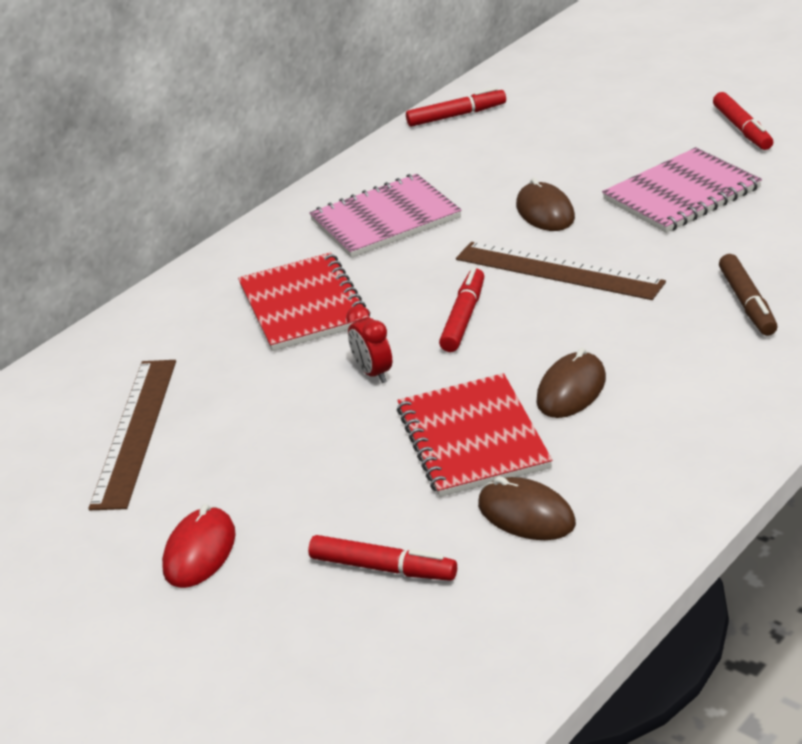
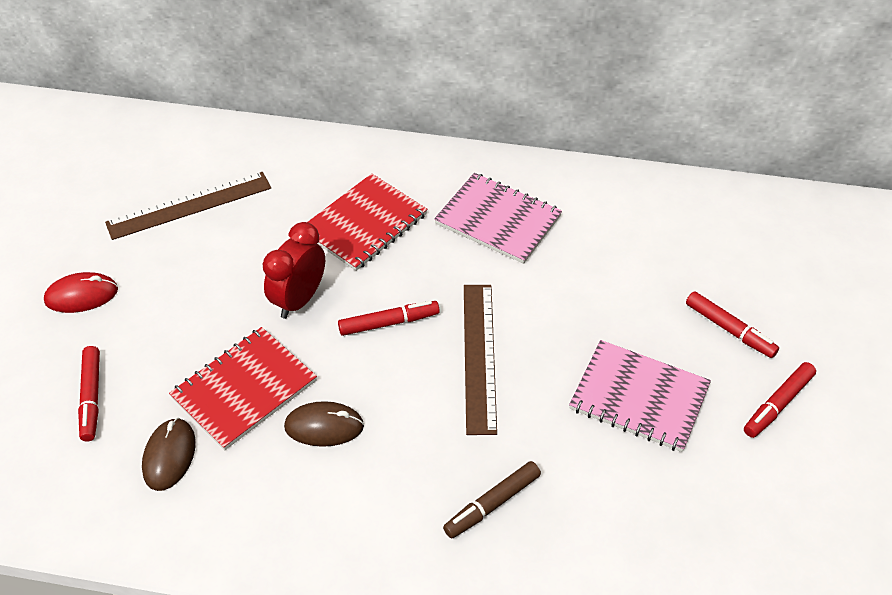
camera: 55 degrees right, 15 degrees up
(373, 373) = (299, 300): red clock -> red clock, size x1.62
(456, 115) = (676, 197): red marker -> red marker (729, 329)
(545, 212) = (560, 314): brown mouse -> none

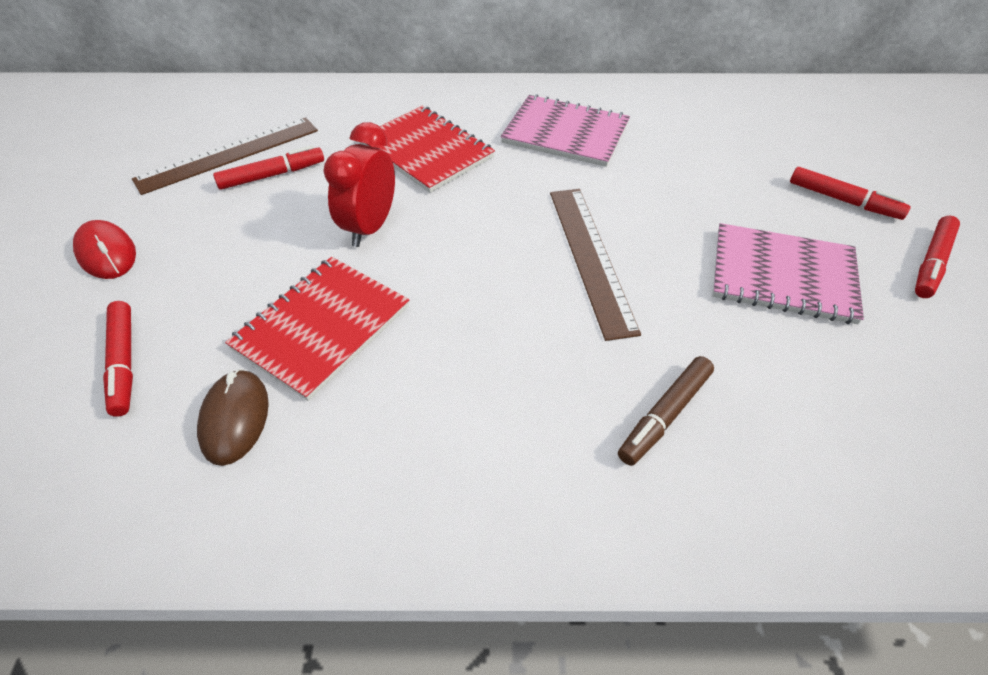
camera: 10 degrees left, 0 degrees up
(81, 295) = (106, 253): red mouse -> red mouse turned 75 degrees clockwise
(324, 426) = (430, 355): brown mouse -> none
(364, 224) = (426, 151): red notebook -> red notebook turned 75 degrees counterclockwise
(389, 323) = (478, 237): red marker -> red marker (272, 175)

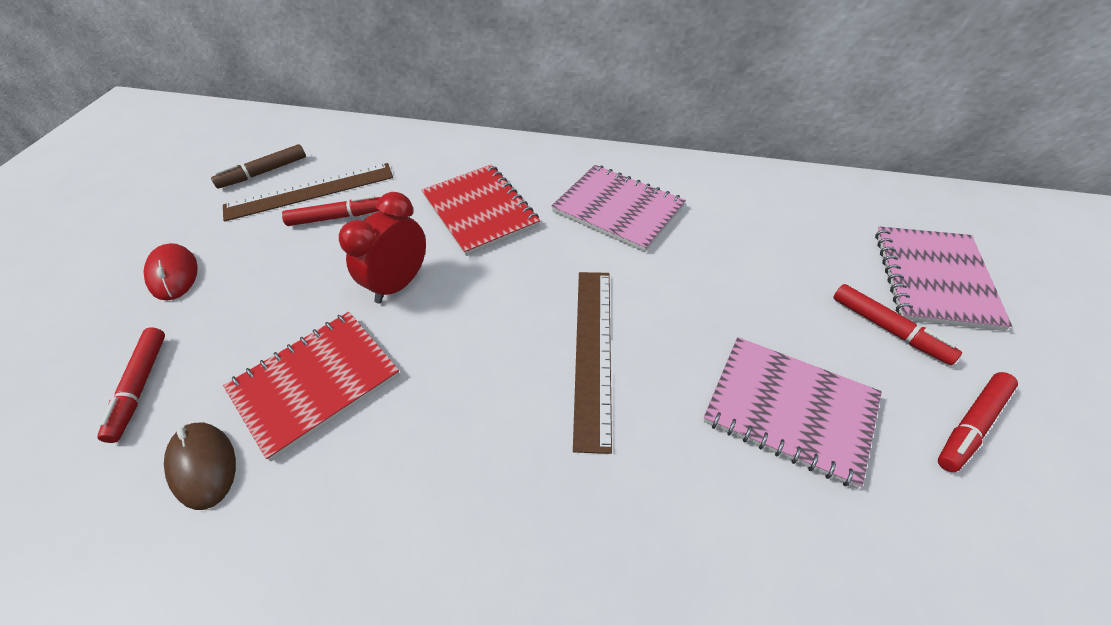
camera: 15 degrees right, 0 degrees up
(235, 418) = (203, 466): brown mouse -> brown mouse turned 45 degrees counterclockwise
(664, 415) = (603, 556): brown marker -> brown marker (263, 172)
(867, 156) = (934, 279): none -> pink notebook

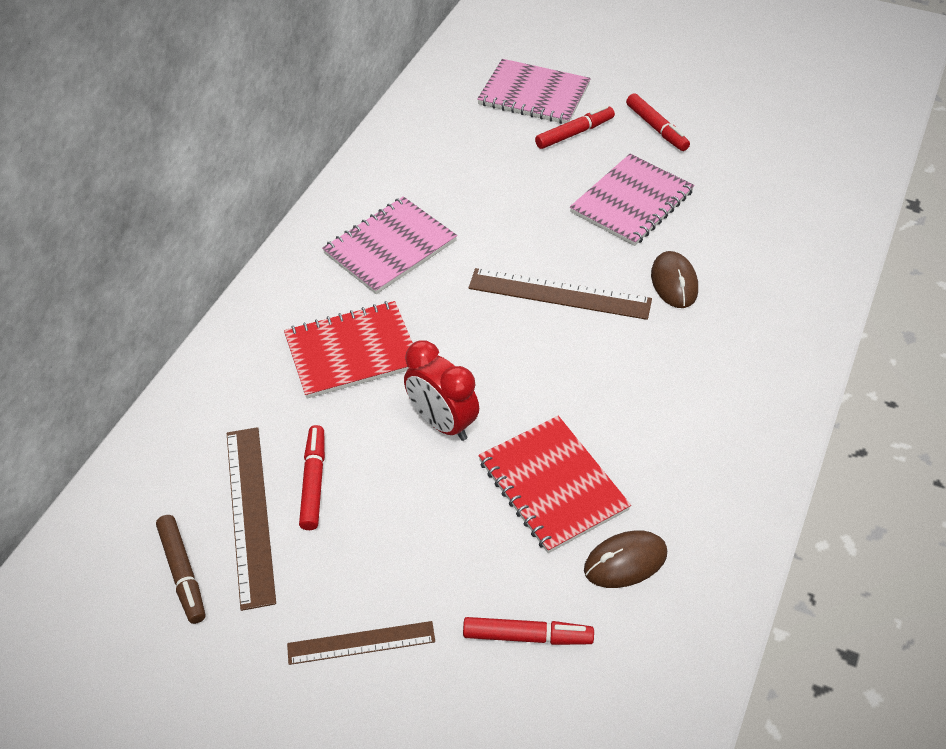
camera: 80 degrees left, 0 degrees up
(173, 274) = (361, 643): red mouse -> brown ruler
(651, 480) = (674, 282): none -> brown mouse

